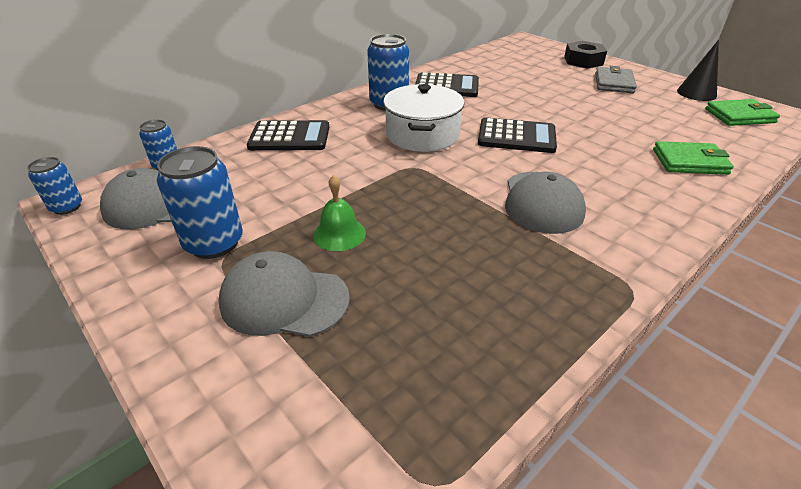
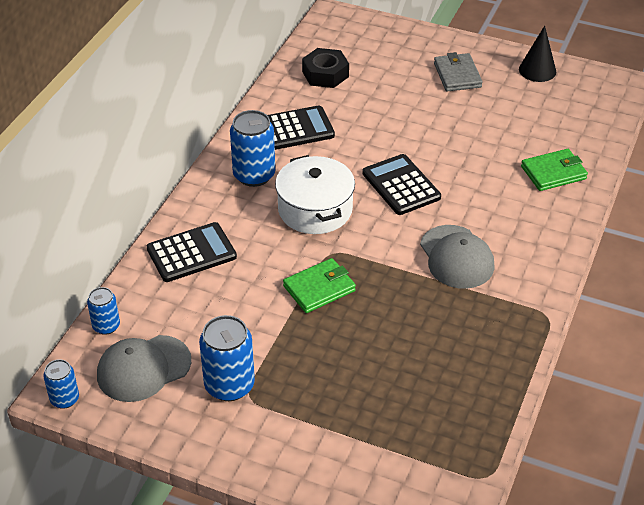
camera: 25 degrees left, 5 degrees up
(284, 300) = (323, 409): grey cap -> none
(339, 233) = (320, 342): green bell -> none
(516, 136) = (401, 185): black calculator -> black calculator turned 105 degrees counterclockwise
(583, 61) = (413, 43): black nut -> black nut (325, 74)
(739, 116) = (581, 96): green wallet -> green wallet (319, 288)

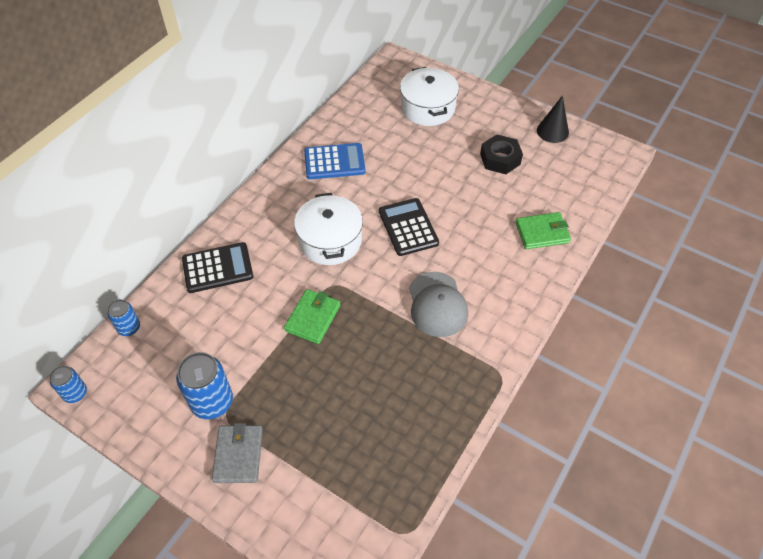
camera: 10 degrees right, 10 degrees up
(143, 368) = (147, 374): grey cap -> none
(254, 175) = (289, 201): blue can -> none
(295, 129) = (334, 162): black calculator -> blue calculator
(319, 288) = (313, 318): green wallet -> green wallet turned 45 degrees counterclockwise
(325, 74) = (373, 113): black nut -> black nut (500, 159)
(387, 62) = (427, 108): none -> white pot
(457, 75) = (483, 128): grey wallet -> grey wallet (238, 455)

